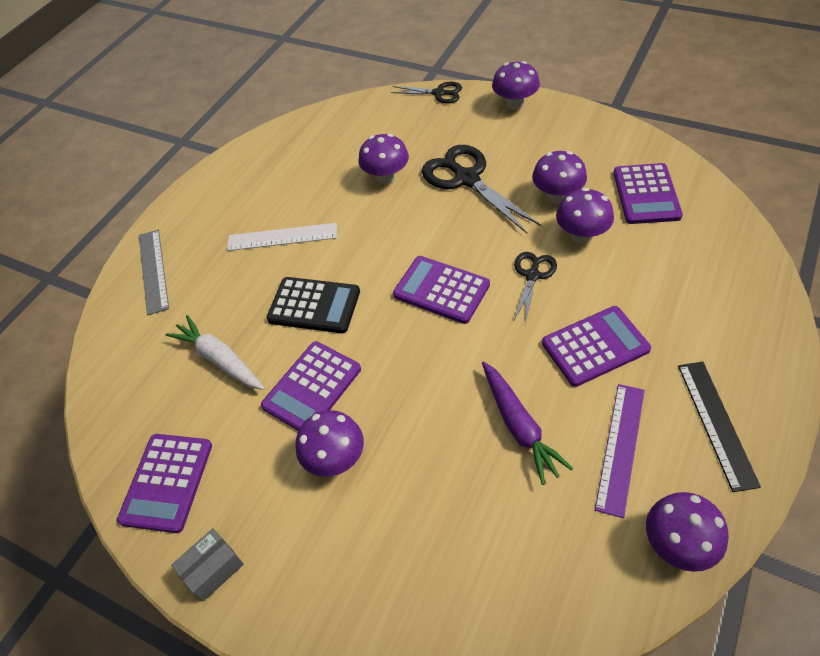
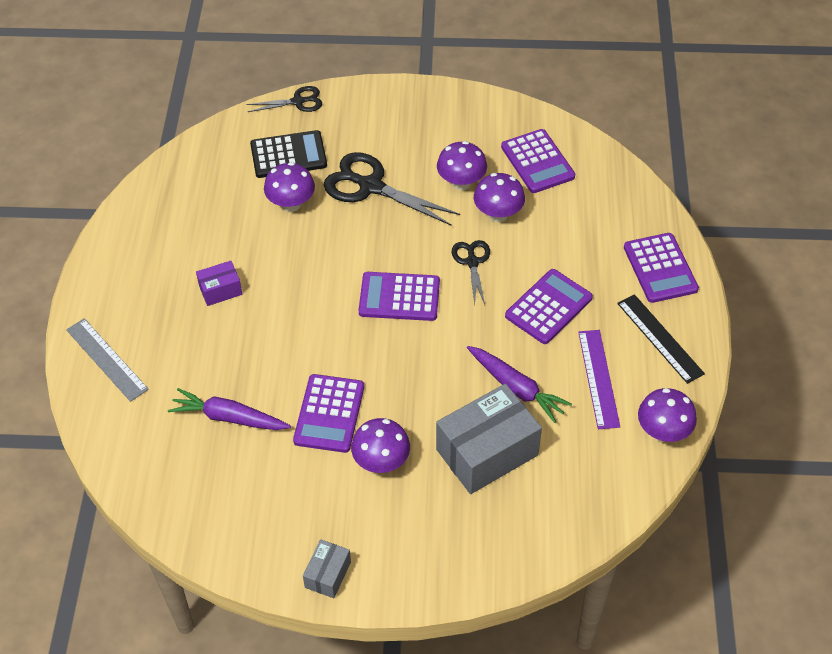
camera: 30 degrees left, 0 degrees up
(167, 482) = (246, 529): purple calculator -> purple calculator (660, 268)
(219, 359) = (229, 417): white carrot -> purple carrot
(282, 237) = (220, 290): white ruler -> purple box
(314, 305) = (290, 344): black calculator -> black calculator (288, 155)
(452, 490) = (487, 452): none -> grey box
(515, 104) = (380, 97): purple mushroom -> none

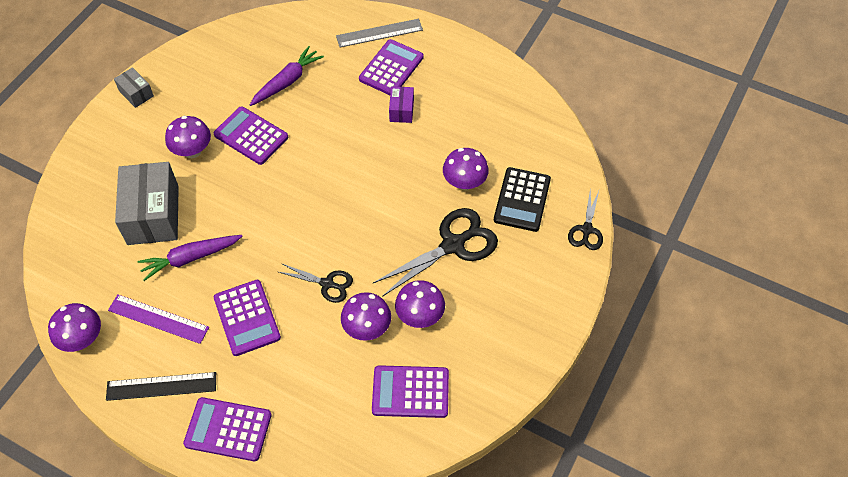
camera: 115 degrees right, 5 degrees up
(399, 297) = (324, 218): purple calculator -> purple calculator (391, 68)

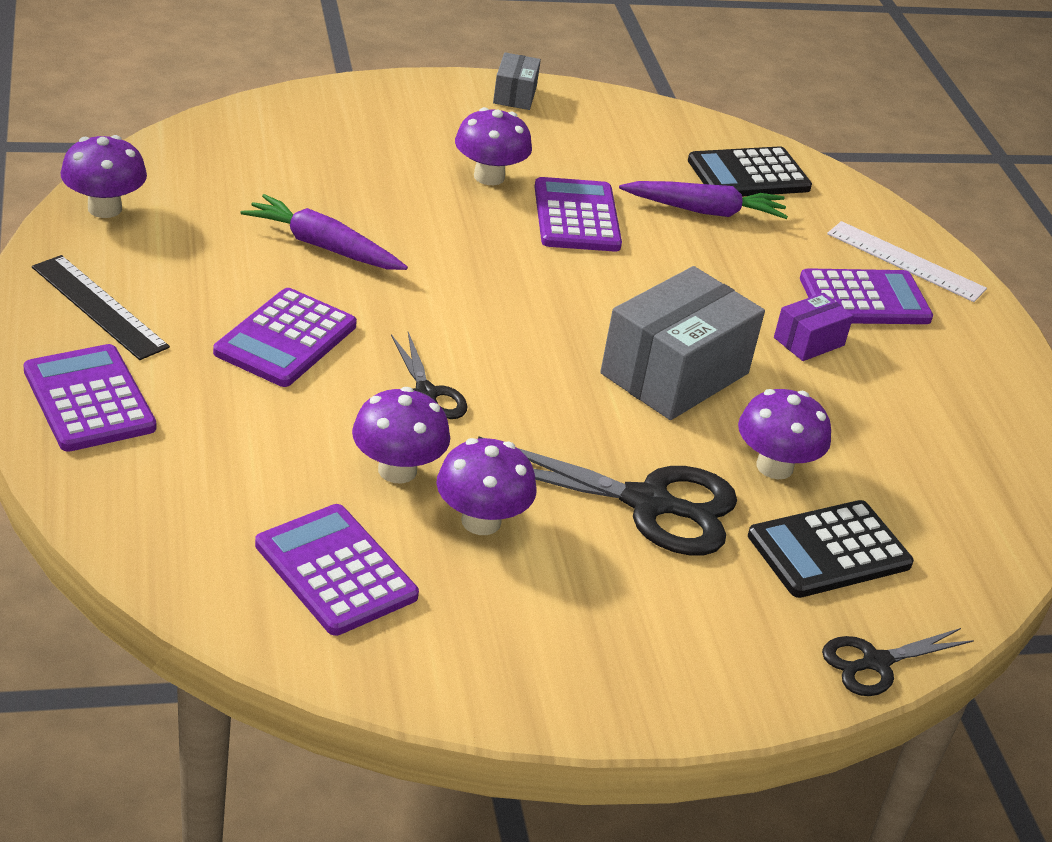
camera: 45 degrees right, 20 degrees down
(153, 215) = (352, 186): grey box -> grey box (675, 373)
(158, 319) = (200, 259): purple ruler -> none
(275, 44) = (748, 175): none -> black calculator
(379, 33) = (905, 261): grey ruler -> white ruler

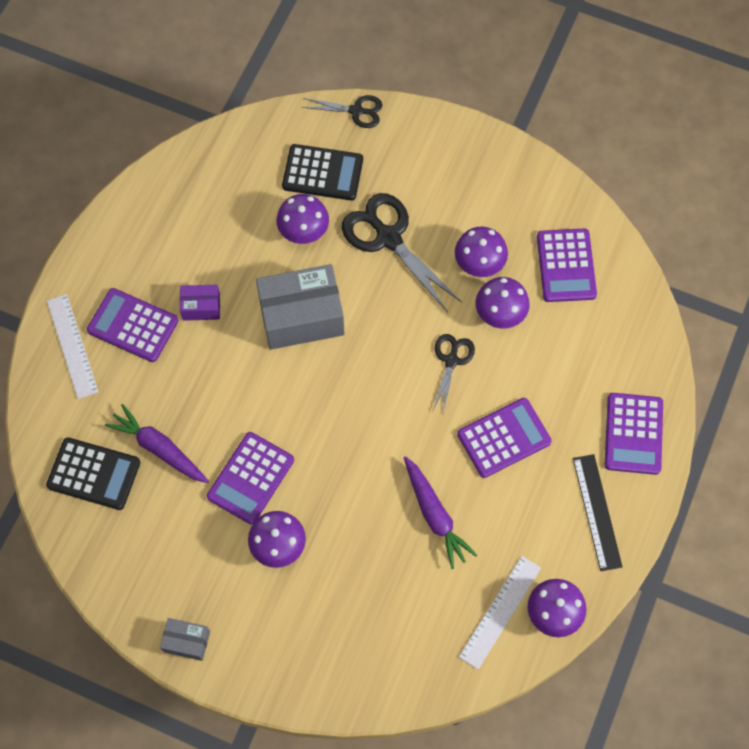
camera: 140 degrees left, 30 degrees up
(176, 193) = (500, 612): none -> white ruler
(515, 95) = (187, 641): grey box -> grey box turned 60 degrees clockwise

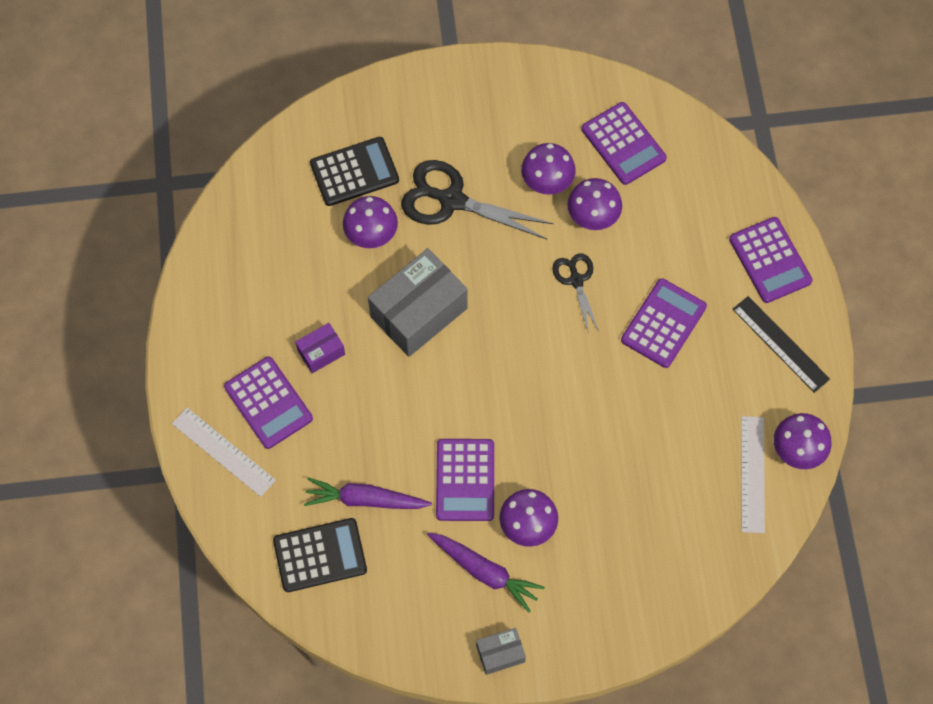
camera: 30 degrees left, 0 degrees up
(133, 325) = (268, 403): purple calculator -> purple calculator turned 120 degrees counterclockwise
(356, 111) = (349, 99): black scissors -> none
(435, 515) = (646, 423): purple carrot -> purple carrot (485, 572)

